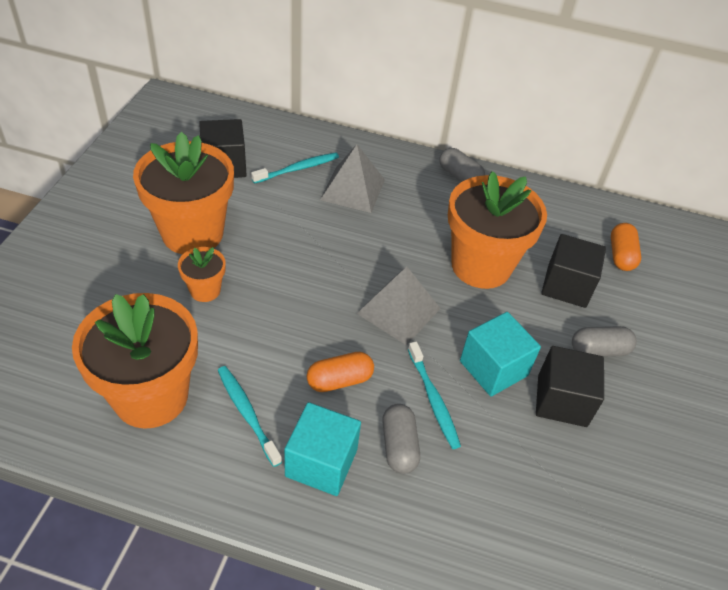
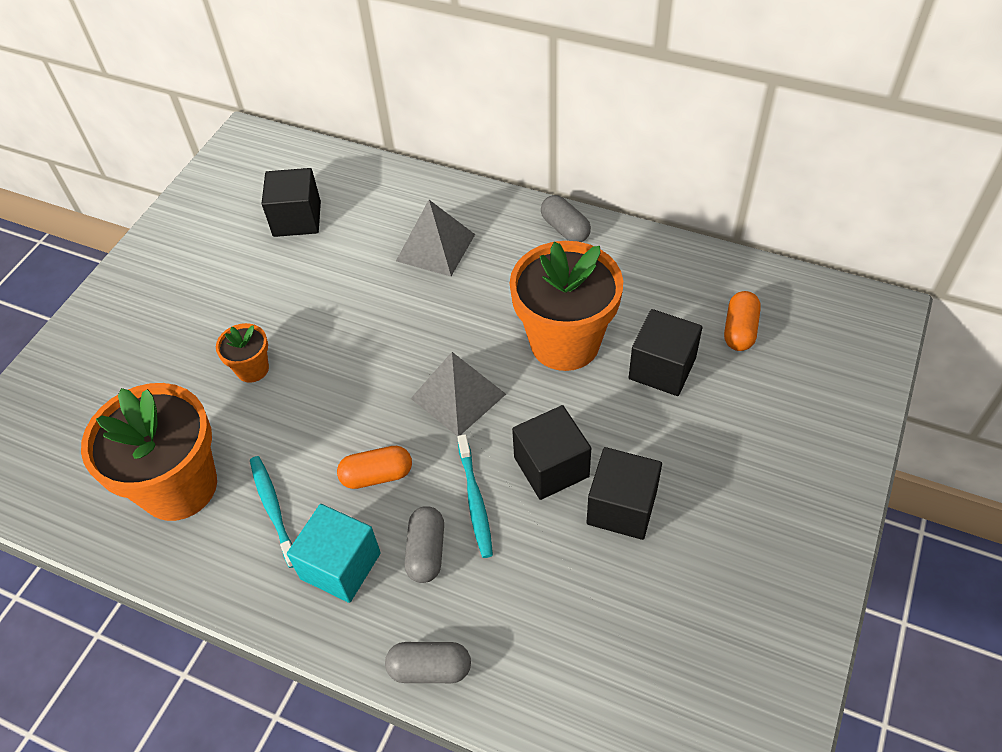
camera: 15 degrees right, 5 degrees up
(192, 233) = (250, 302): orange flower pot -> none
(298, 169) = (378, 222): turquoise toothbrush -> none
(493, 368) = (551, 467): turquoise cube -> black cube
(599, 350) = (681, 448): grey capsule -> grey capsule (430, 668)

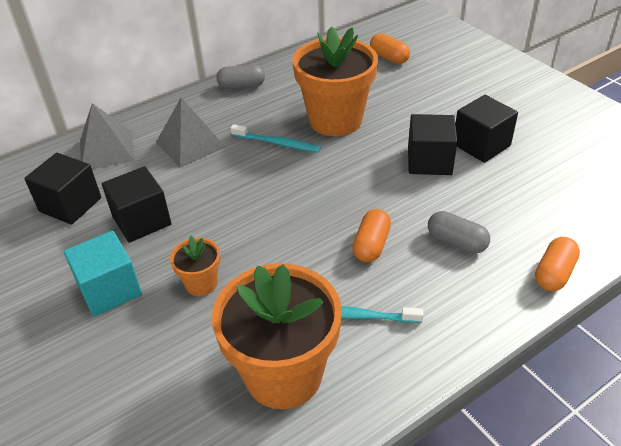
camera: 60 degrees left, 10 degrees down
(340, 566) = (438, 292): turquoise cube -> turquoise cube (109, 289)
(430, 668) = (553, 273): grey capsule -> orange capsule
(458, 396) = (336, 181): grey pyramid -> grey pyramid (106, 150)
(475, 501) = (431, 204): turquoise toothbrush -> turquoise toothbrush (277, 143)
(662, 368) = (391, 93): black cube -> black cube (142, 220)

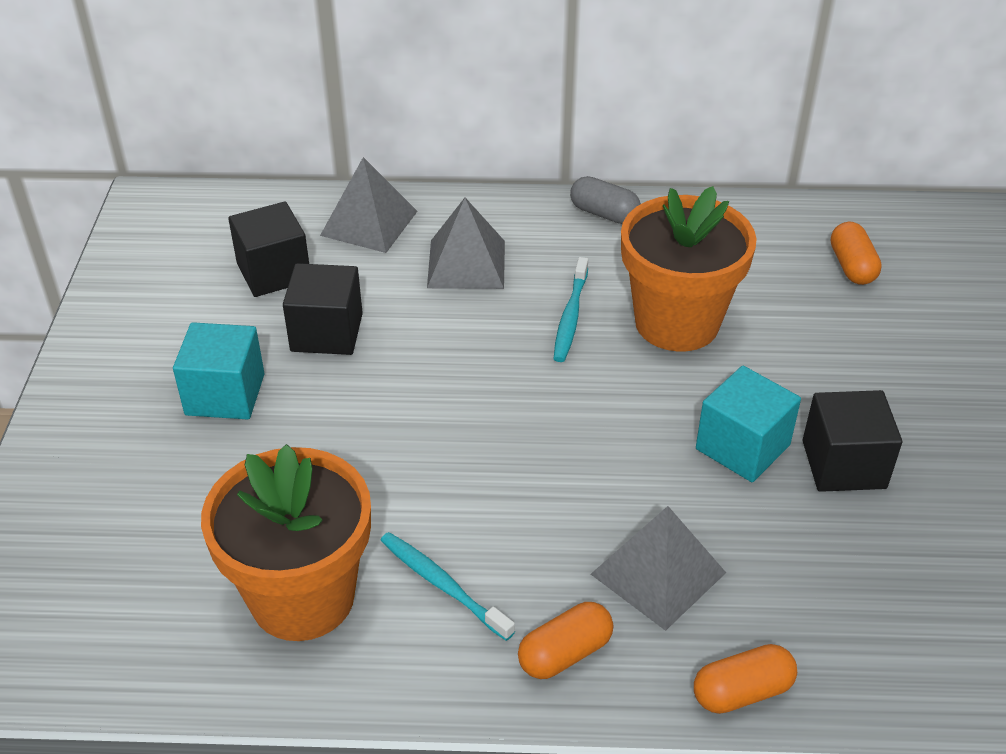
camera: 35 degrees right, 0 degrees up
(201, 283) = (318, 443): orange flower pot -> none
(277, 143) = (570, 317): turquoise toothbrush -> turquoise toothbrush turned 45 degrees clockwise
(371, 245) = (548, 512): orange capsule -> orange capsule (565, 653)
(429, 161) = (742, 447): black cube -> turquoise cube
(456, 242) = (658, 573): grey capsule -> grey pyramid

